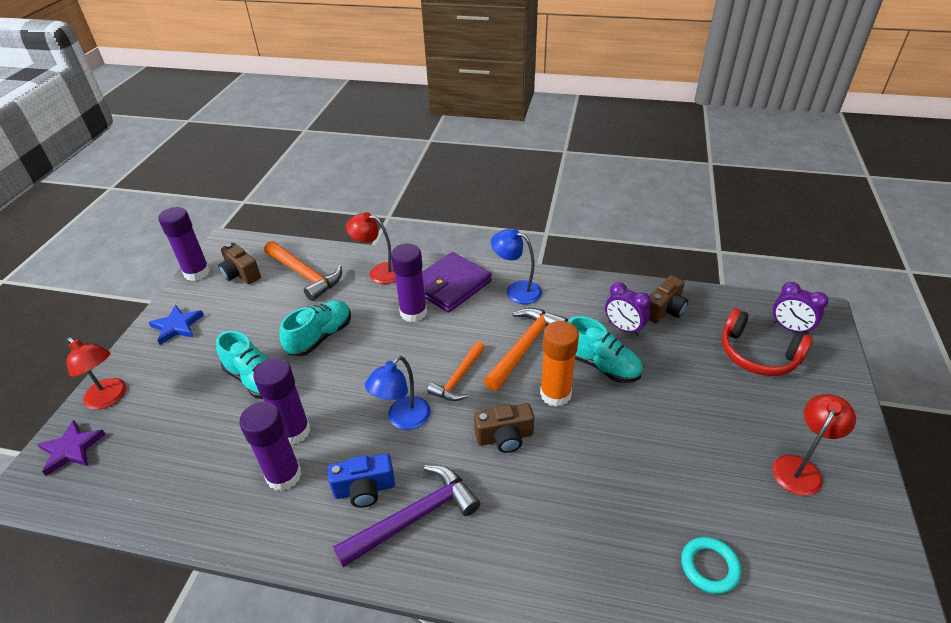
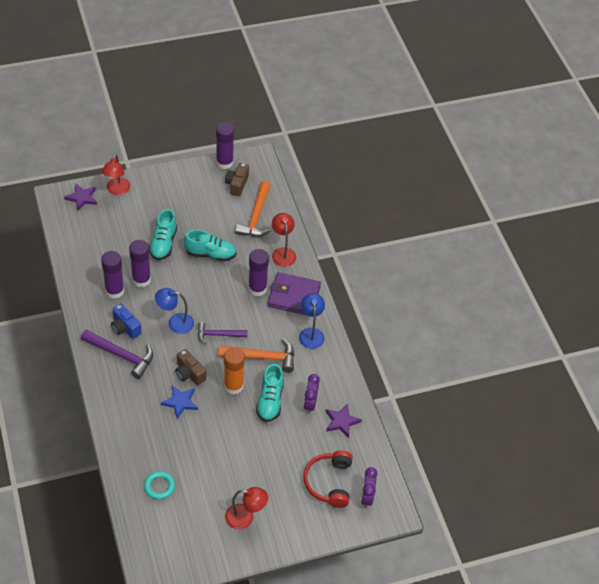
camera: 55 degrees right, 10 degrees up
(177, 326) = (178, 183): blue star -> blue star (180, 402)
(459, 378) = (218, 335): orange hammer -> purple hammer
(664, 310) = (341, 421): brown camera -> purple star

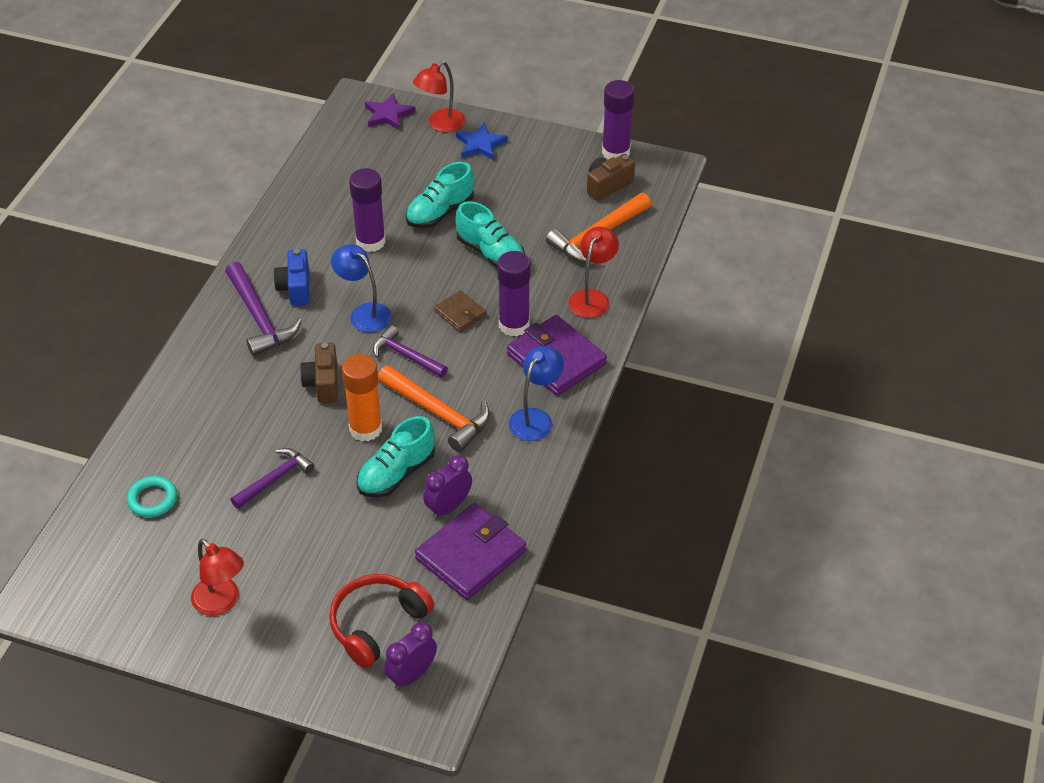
camera: 40 degrees right, 5 degrees down
(114, 291) = (324, 239): purple glue stick -> none
(180, 402) = (277, 412): blue star -> blue star (480, 144)
(212, 439) = (274, 479): none -> purple hammer
(225, 296) = (460, 313): none -> brown wallet
(341, 421) = (471, 555): purple star -> purple wallet

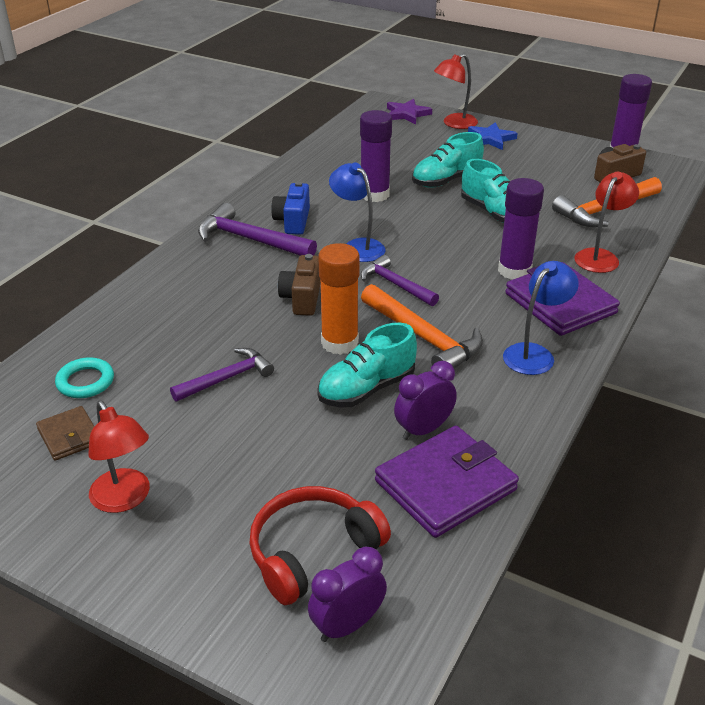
camera: 10 degrees right, 10 degrees down
(259, 317) = (250, 240): purple hammer -> purple hammer turned 135 degrees clockwise
(460, 313) = (457, 256): brown wallet -> brown wallet (69, 436)

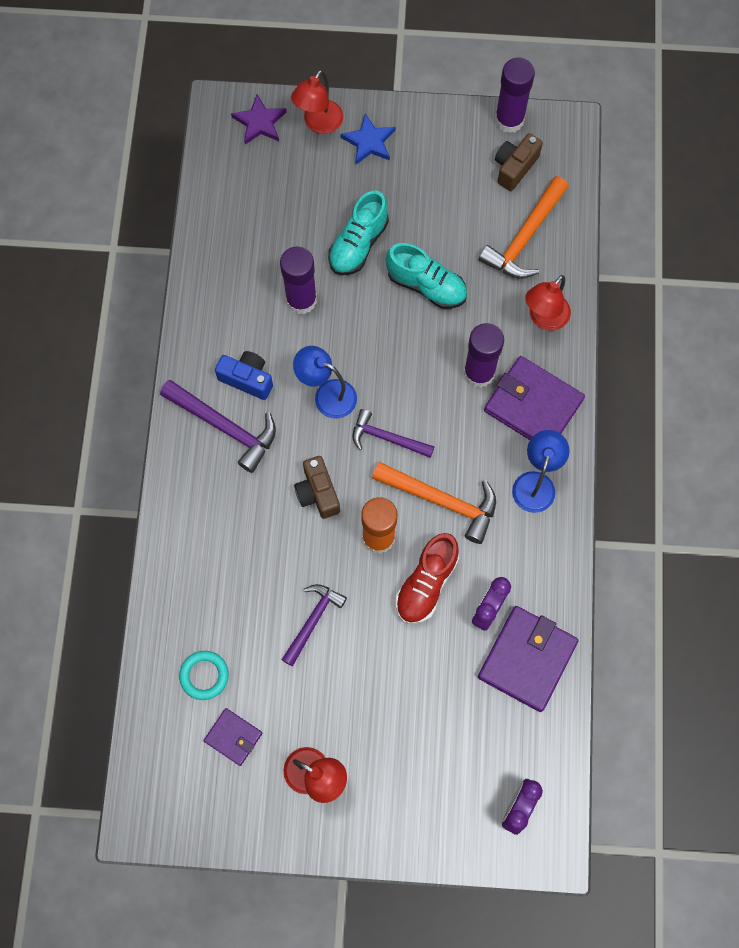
camera: 25 degrees left, 35 degrees up
(69, 436) = (233, 737): brown wallet -> purple wallet
(250, 240) = (224, 426): purple hammer -> purple hammer turned 150 degrees counterclockwise
(293, 221) = (247, 379): blue camera -> blue camera turned 135 degrees clockwise
(312, 551) = (467, 760): red headphones -> none
(366, 389) = (426, 584): turquoise shoe -> red shoe
(600, 256) = (544, 319): red lamp -> red lamp turned 150 degrees counterclockwise

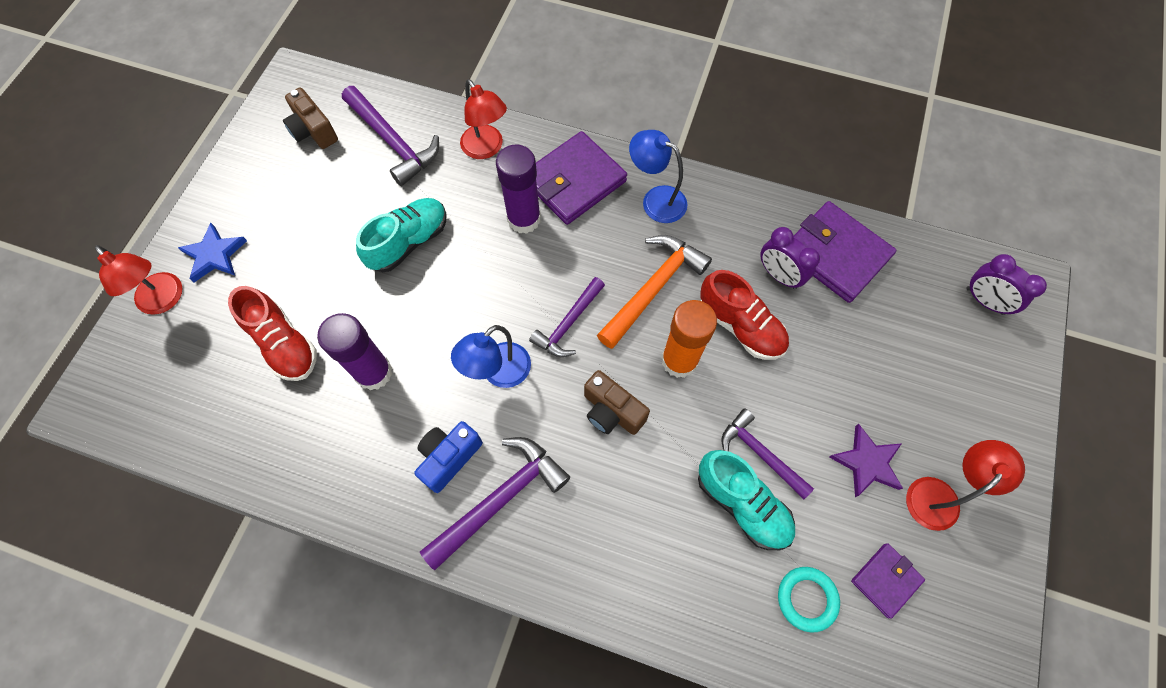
camera: 75 degrees left, 5 degrees down
(259, 122) = (127, 364): purple star -> purple star (867, 462)
(307, 225) = (284, 344): none -> red shoe
(318, 493) = (612, 411): brown camera -> brown camera turned 45 degrees clockwise
(358, 244) = (332, 296): turquoise shoe -> turquoise shoe (742, 504)
(509, 120) = (259, 122): purple glue stick -> none
(525, 237) = (393, 142): orange hammer -> purple hammer

